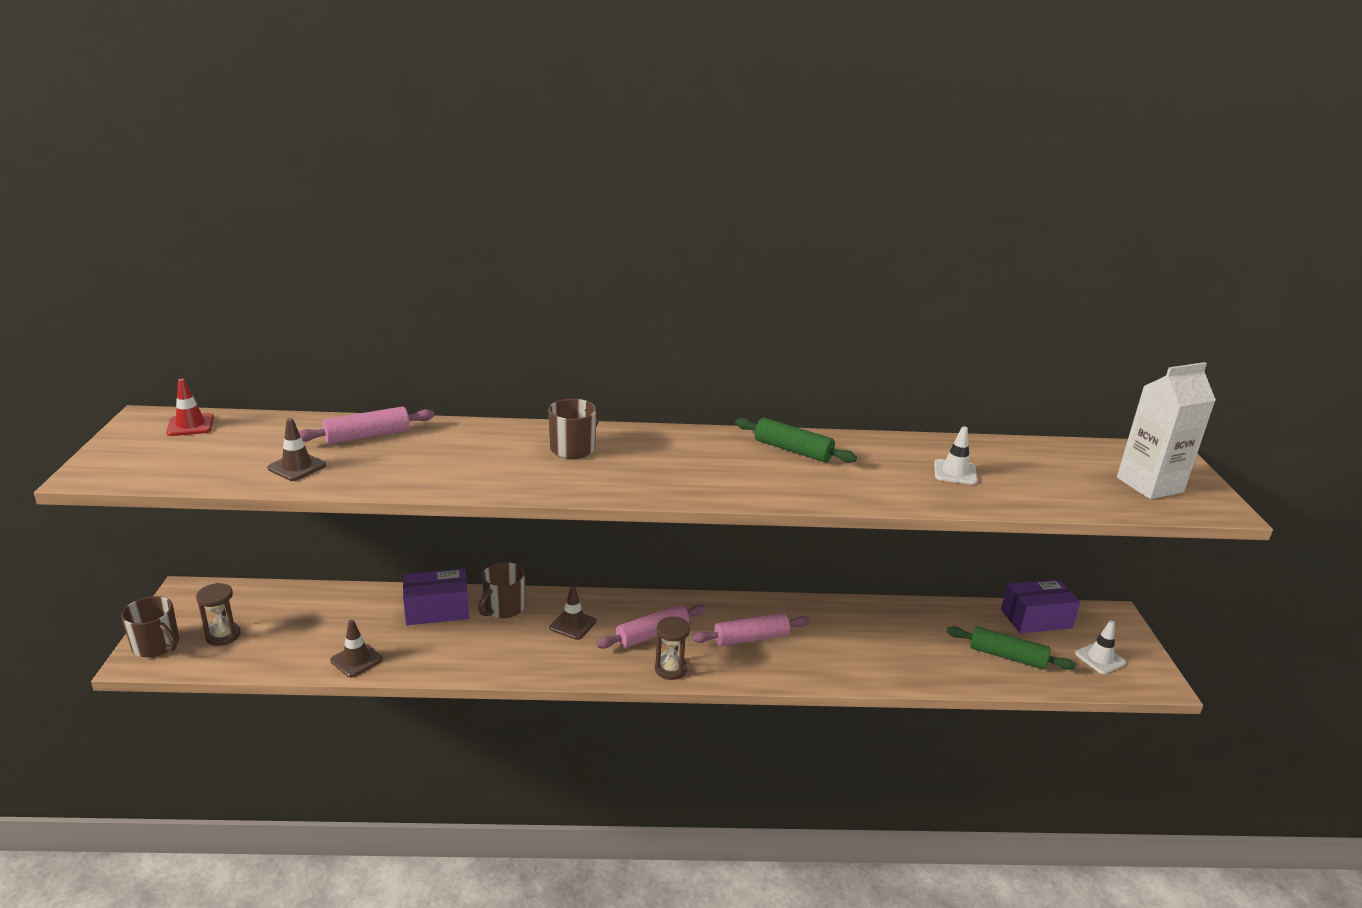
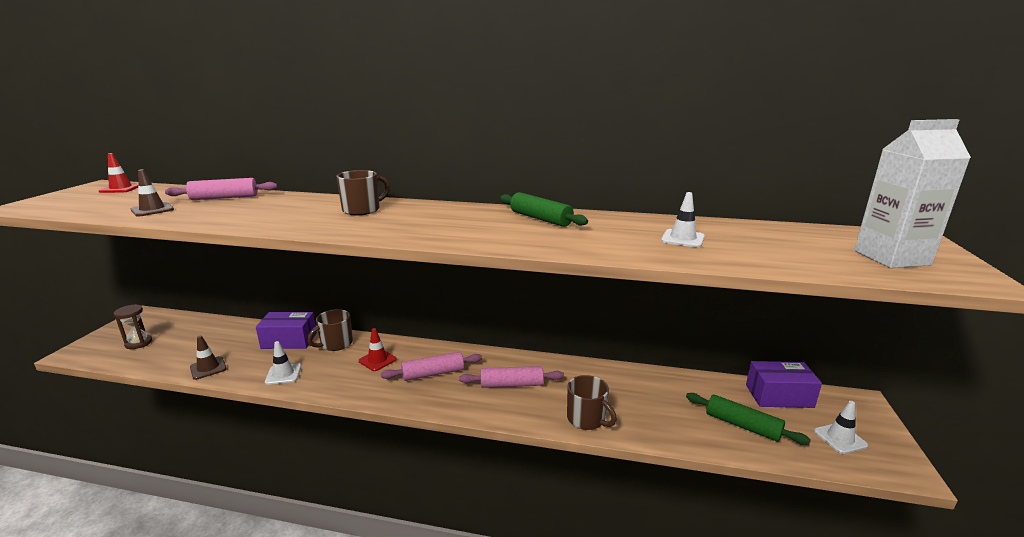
camera: 15 degrees right, 5 degrees down
(157, 645) = (93, 345): brown mug -> brown mug (587, 419)
(464, 657) = (283, 374): none -> white traffic cone
(573, 624) = (377, 360): brown traffic cone -> red traffic cone
(671, 669) = (432, 401): brown hourglass -> none

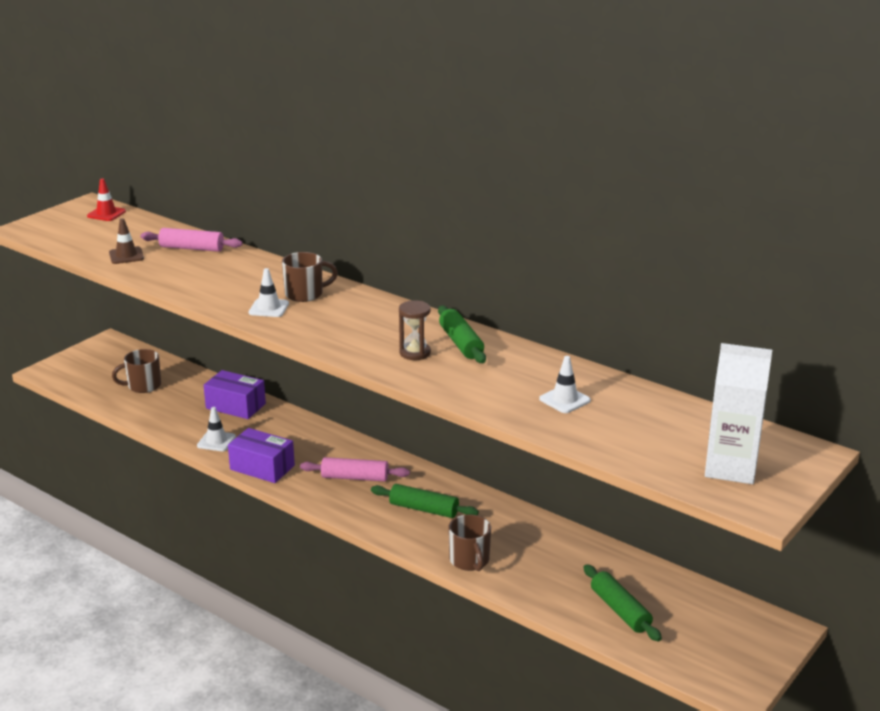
camera: 25 degrees right, 5 degrees up
(139, 343) = (100, 374): brown hourglass -> brown hourglass (415, 353)
(208, 368) = (153, 417): brown traffic cone -> none
(336, 344) = (278, 421): brown mug -> brown mug (143, 386)
(377, 360) = (309, 449): red traffic cone -> none
(511, 384) = (424, 509): pink rolling pin -> green rolling pin
(779, 396) = (697, 598): purple box -> purple box (262, 467)
(840, 438) = (708, 650): white traffic cone -> white traffic cone (269, 308)

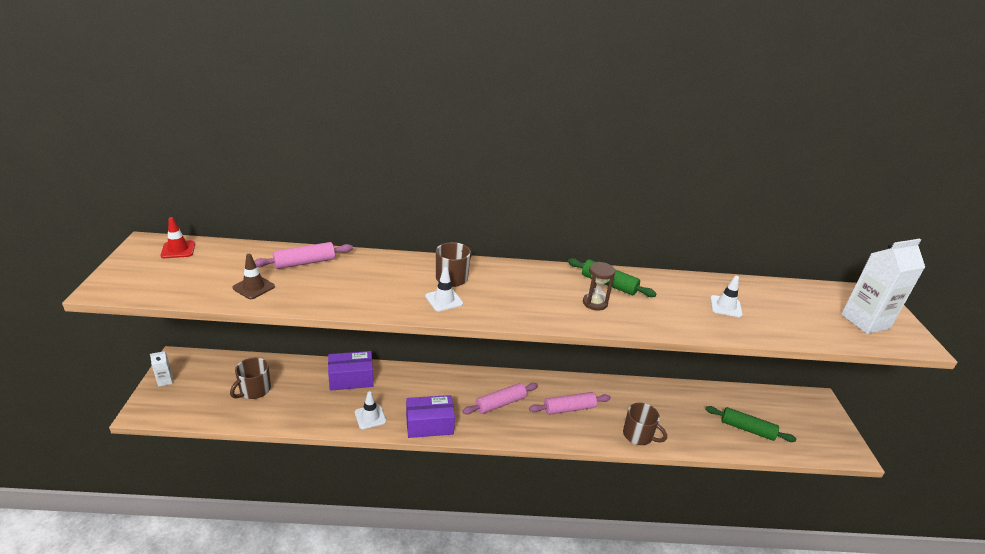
camera: 40 degrees left, 5 degrees up
(83, 354) = (165, 381): none -> white carton
(424, 509) = (569, 408): green rolling pin -> pink rolling pin

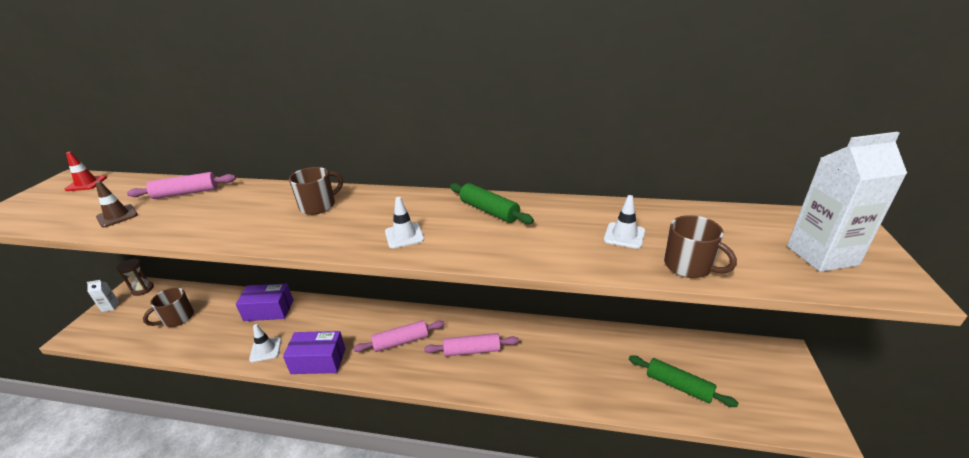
camera: 15 degrees right, 0 degrees up
(444, 300) = (291, 228): white traffic cone -> white traffic cone (404, 235)
(595, 303) = (459, 231): brown hourglass -> brown hourglass (143, 289)
(638, 435) = (540, 386): brown mug -> brown mug (689, 266)

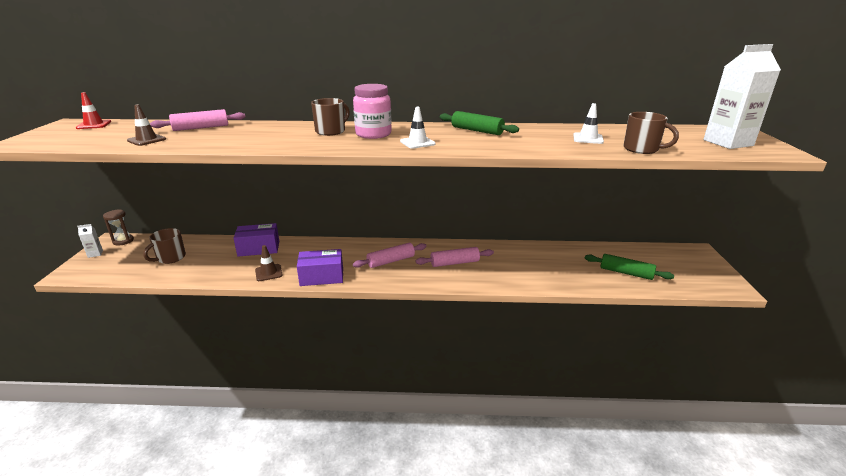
camera: 10 degrees left, 5 degrees down
(265, 349) = (268, 273): white traffic cone -> brown traffic cone
(362, 214) = (373, 134): none -> pink jar

